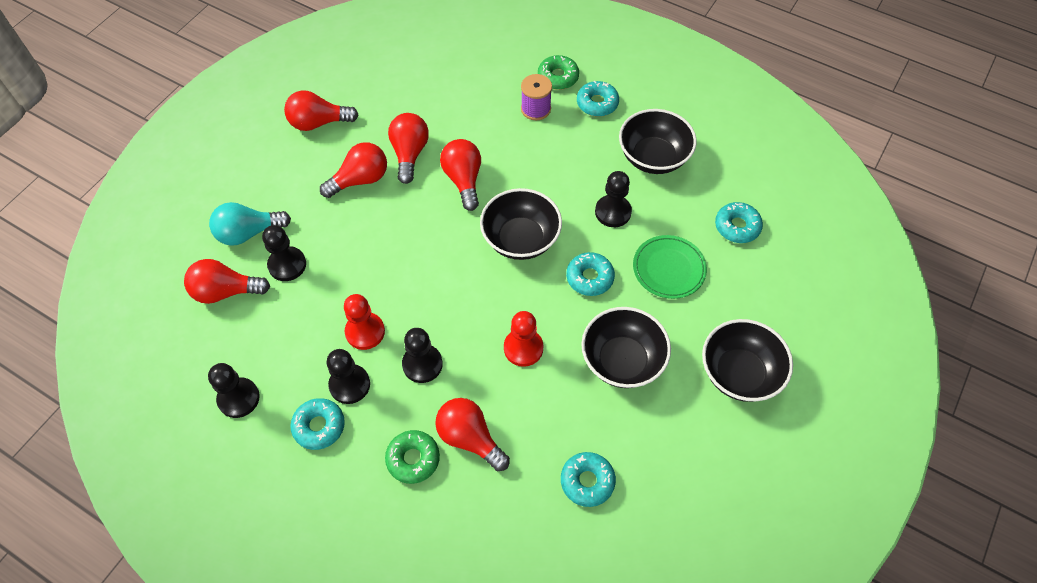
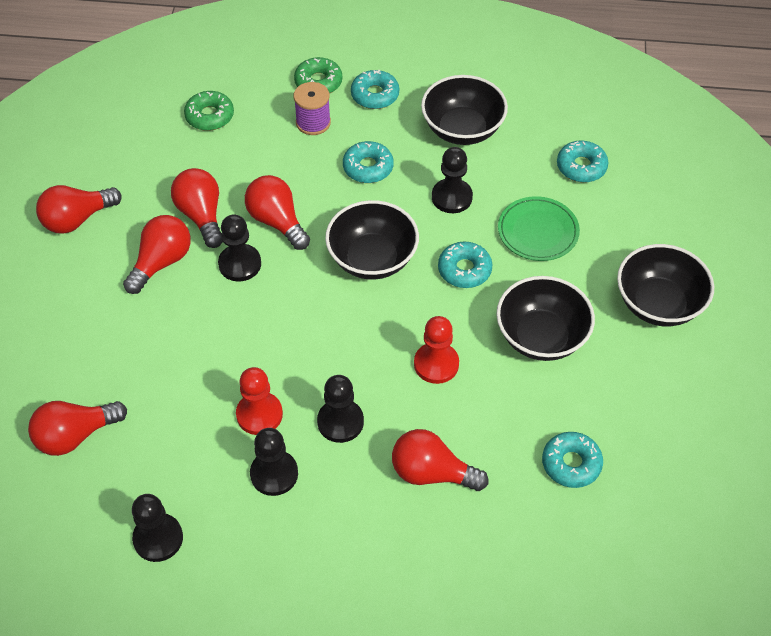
camera: 25 degrees left, 5 degrees down
(248, 233) = (65, 364): turquoise light bulb -> none
(287, 265) = (130, 381): black pawn -> black pawn (240, 264)
(319, 426) = (265, 529): turquoise donut -> turquoise donut (368, 167)
(413, 459) = (385, 518): green donut -> green donut (209, 116)

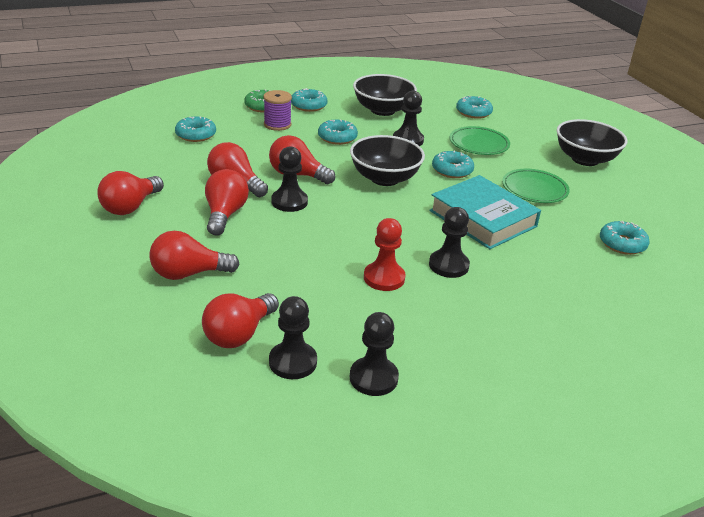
camera: 30 degrees left, 20 degrees down
(209, 116) = (196, 135): green donut -> turquoise donut
(274, 474) = (429, 308): black pawn -> black pawn (293, 362)
(431, 473) = (541, 274): red light bulb -> red light bulb (188, 274)
(436, 364) = (483, 218): red pawn -> turquoise book
(541, 337) = (534, 189): black bowl -> green plate

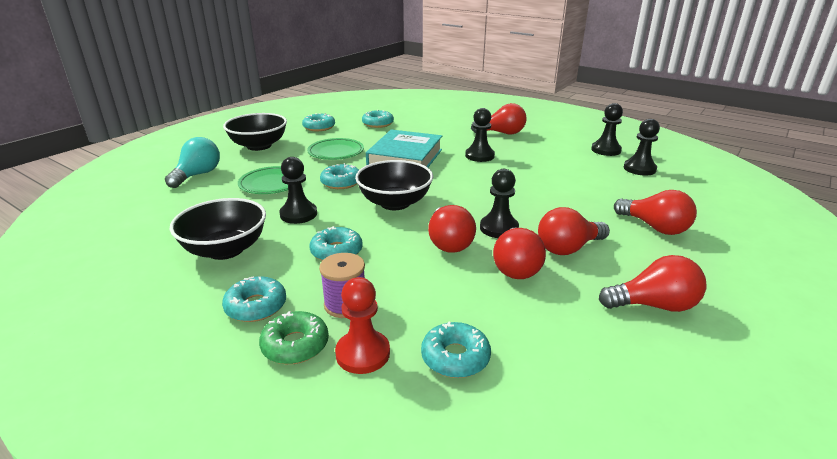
camera: 120 degrees left, 5 degrees down
(239, 334) = (656, 188): red light bulb -> red light bulb (502, 133)
(384, 278) = (526, 168): red pawn -> red pawn (363, 353)
(473, 112) = (188, 201): turquoise donut -> turquoise donut (319, 127)
(526, 123) = (198, 175): none -> turquoise light bulb

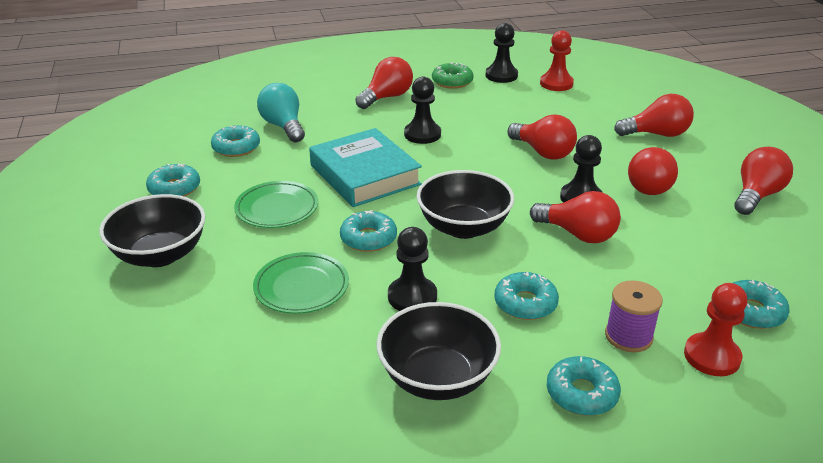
camera: 50 degrees left, 5 degrees up
(198, 175) = (183, 337): turquoise light bulb -> turquoise light bulb (283, 126)
(295, 345) = (669, 390): green donut -> green donut (452, 82)
(516, 267) = (653, 222): red light bulb -> red light bulb (543, 152)
(639, 169) = (556, 83): black pawn -> red pawn

